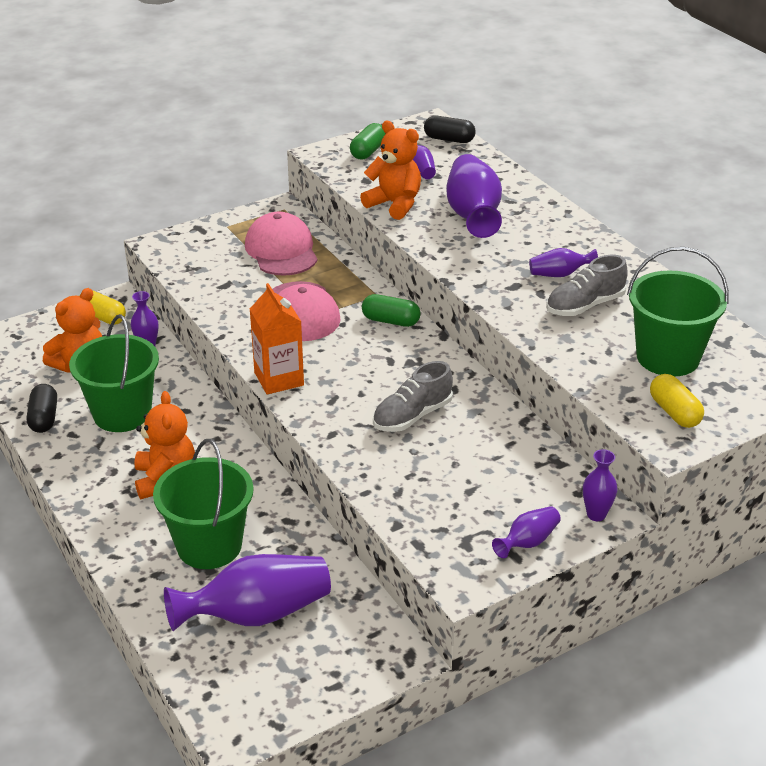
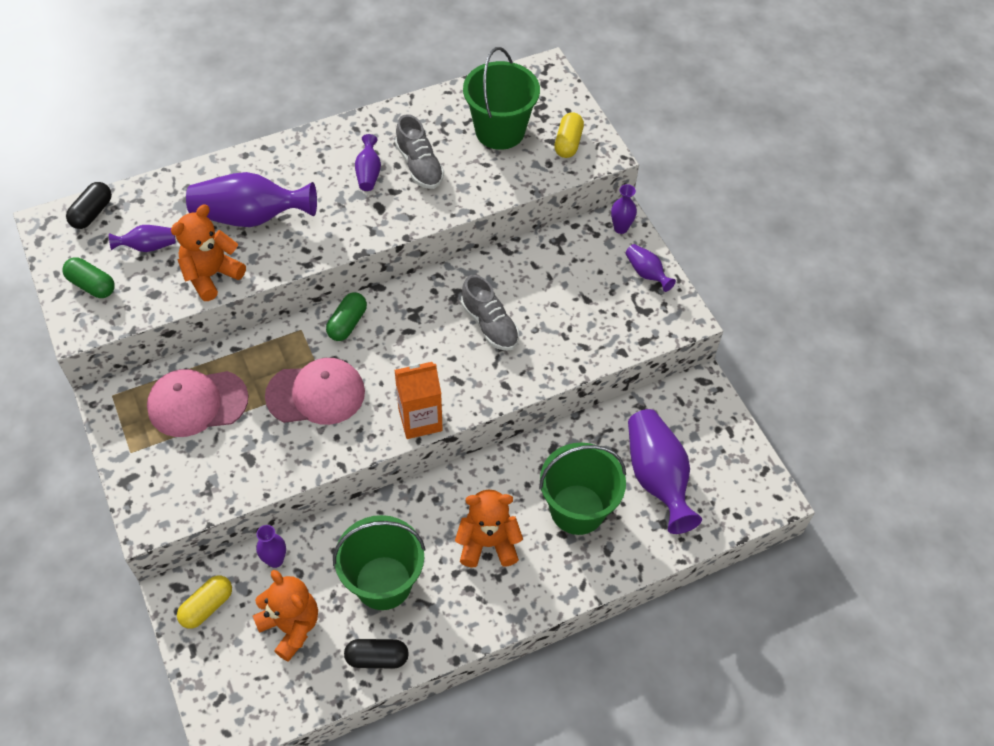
camera: 85 degrees left, 20 degrees up
(674, 412) = (568, 143): yellow capsule -> yellow capsule turned 60 degrees counterclockwise

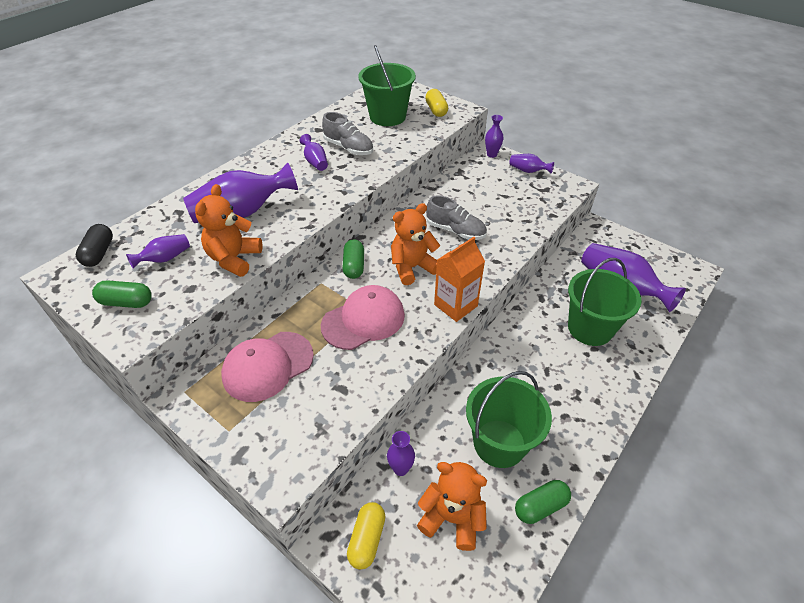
camera: 25 degrees left, 10 degrees down
(377, 658) = (540, 506): black capsule -> green capsule
(488, 543) = (551, 377): orange teddy bear -> orange teddy bear (412, 267)

